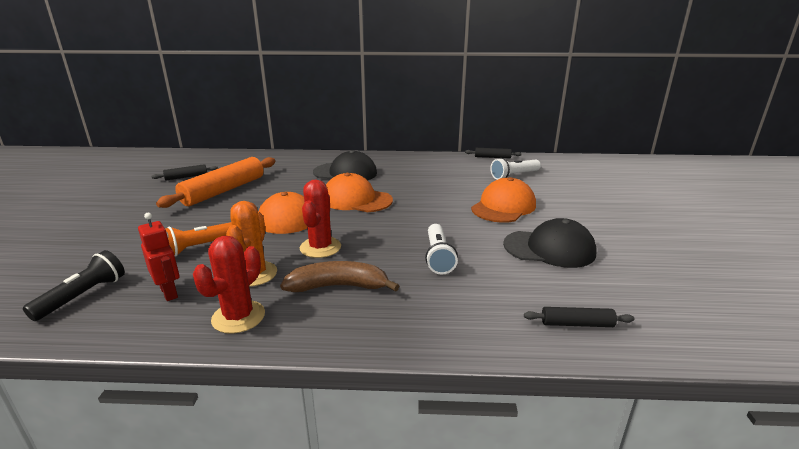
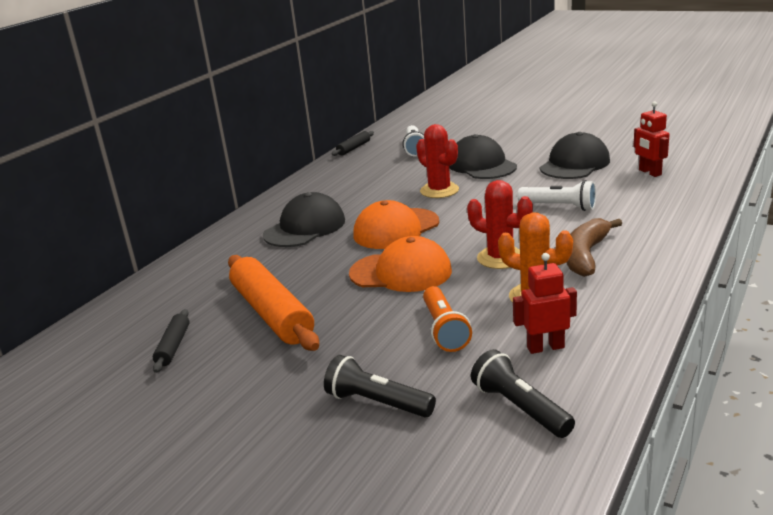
camera: 60 degrees left, 0 degrees up
(108, 243) = (377, 403): none -> black flashlight
(238, 317) = (615, 307): red cactus -> red cactus (439, 190)
(503, 206) = (481, 165): orange cap -> black cap
(569, 296) = (649, 172): none -> red robot
(576, 324) = (685, 178): black rolling pin -> none

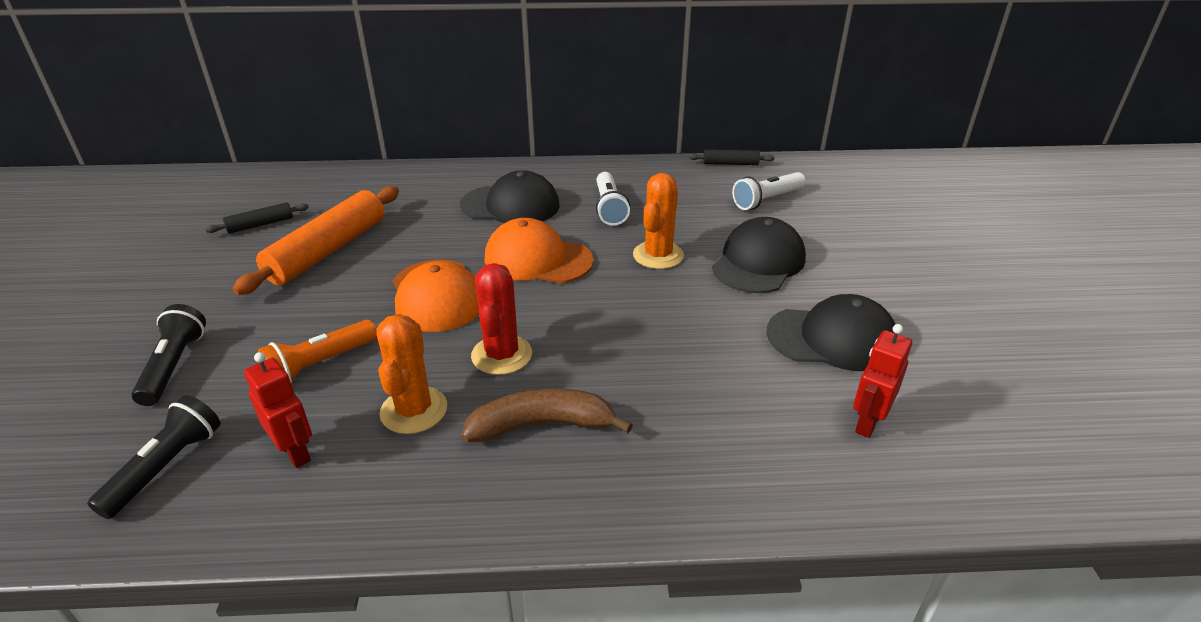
camera: 55 degrees right, 10 degrees up
(439, 190) = (658, 255): red cactus -> orange cactus
(559, 207) = (677, 363): white flashlight -> white flashlight (609, 208)

